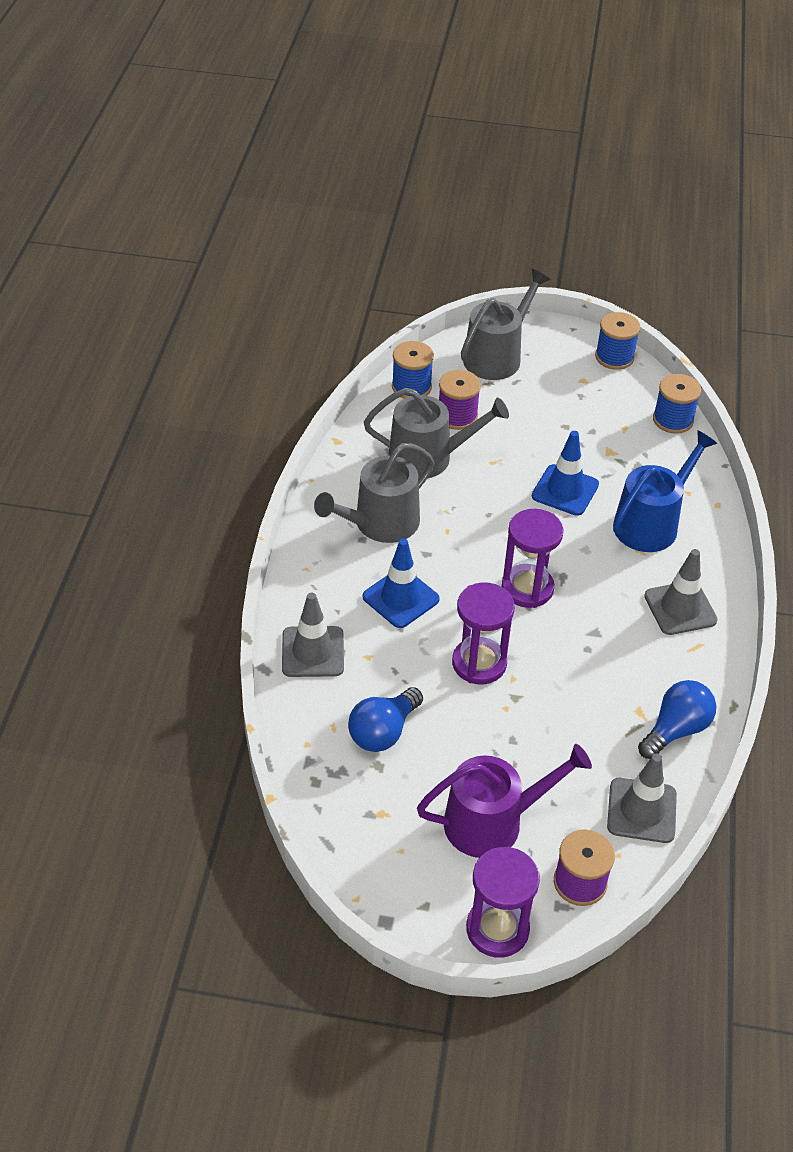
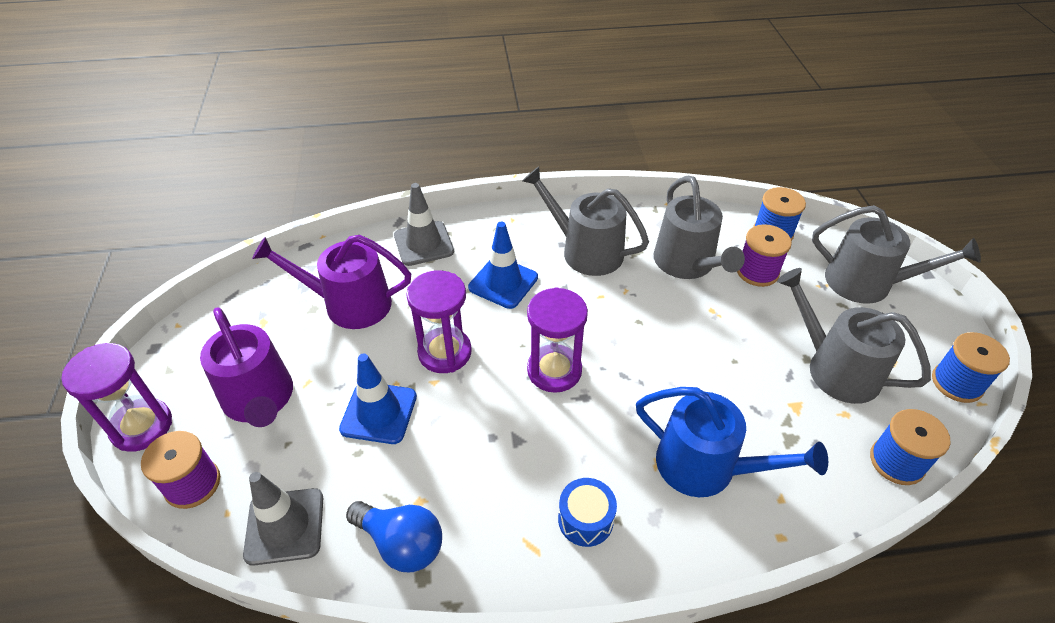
camera: 75 degrees right, 0 degrees up
(383, 732) = (349, 304): blue light bulb -> purple watering can
(565, 490) = (709, 376): blue traffic cone -> blue traffic cone (379, 413)
(580, 414) = (835, 368): none -> grey watering can
(680, 608) = (585, 519): grey traffic cone -> blue drum

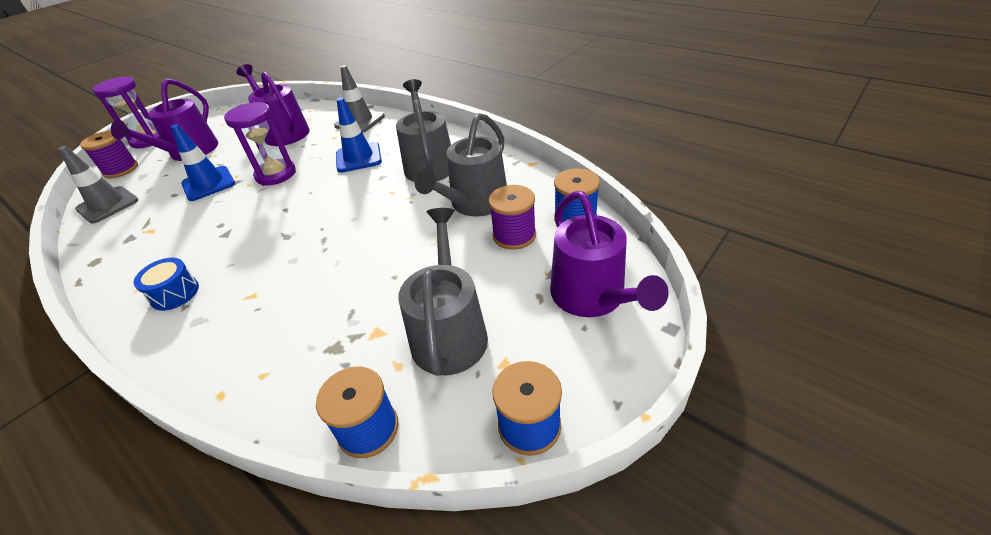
camera: 50 degrees right, 5 degrees down
(401, 543) = (115, 242): blue light bulb -> none
(554, 370) = (299, 213): purple hourglass -> none
(706, 466) = (265, 319): blue watering can -> none
(867, 283) = (592, 296): grey watering can -> purple watering can

